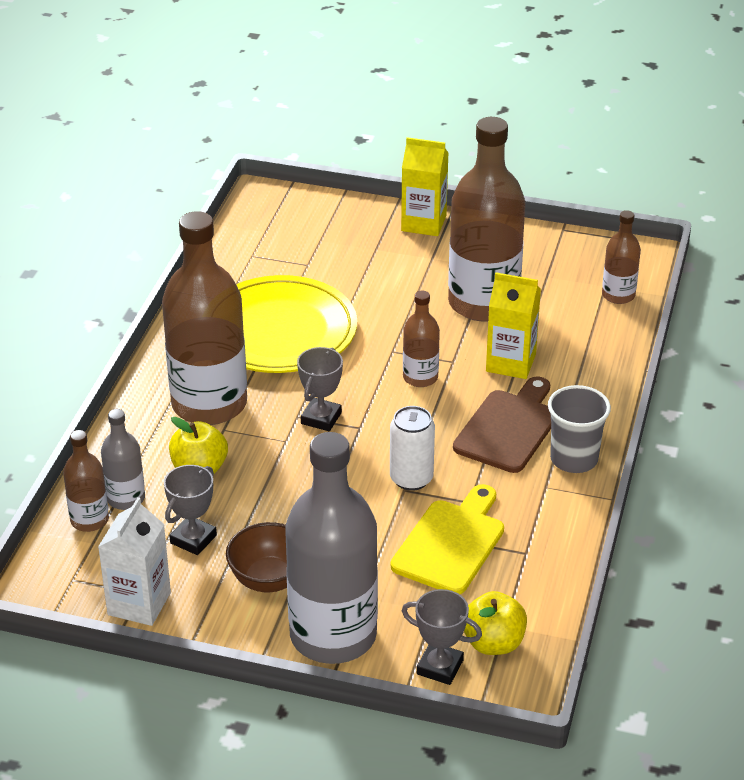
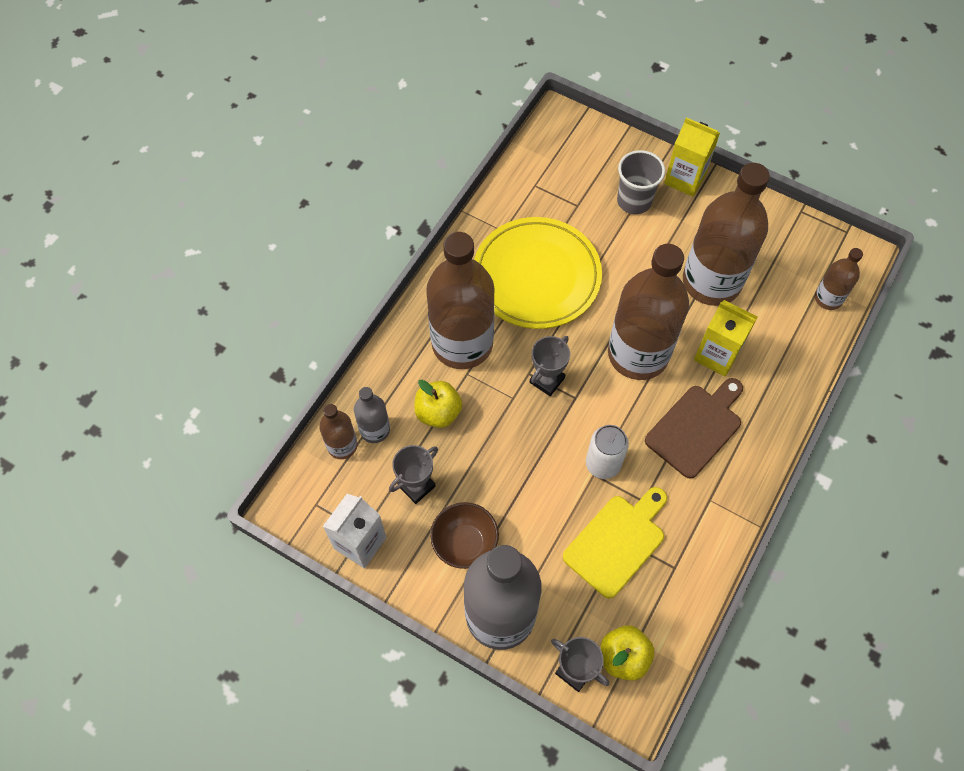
camera: 15 degrees right, 25 degrees up
(420, 377) = (638, 354): brown bottle -> brown bottle, size x2.11
(574, 459) = (741, 475): grey cup -> grey cup (634, 201)

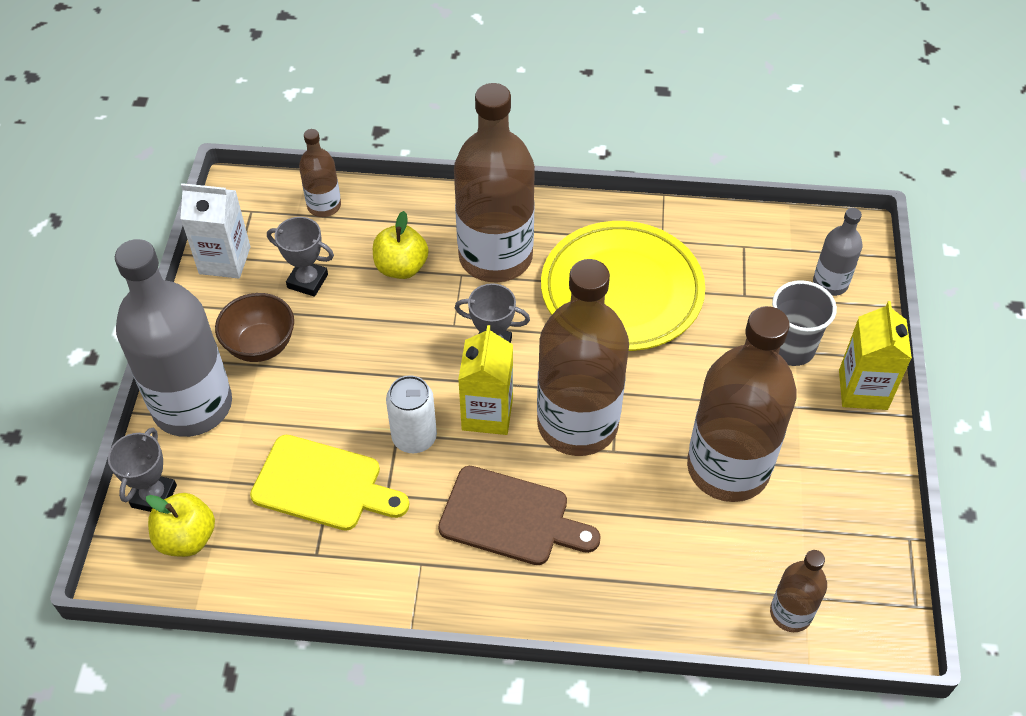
camera: 65 degrees right, 10 degrees down
(375, 430) = (354, 224): grey bottle -> grey bottle (830, 283)
(717, 355) = (625, 508): yellow carton -> yellow carton (487, 413)

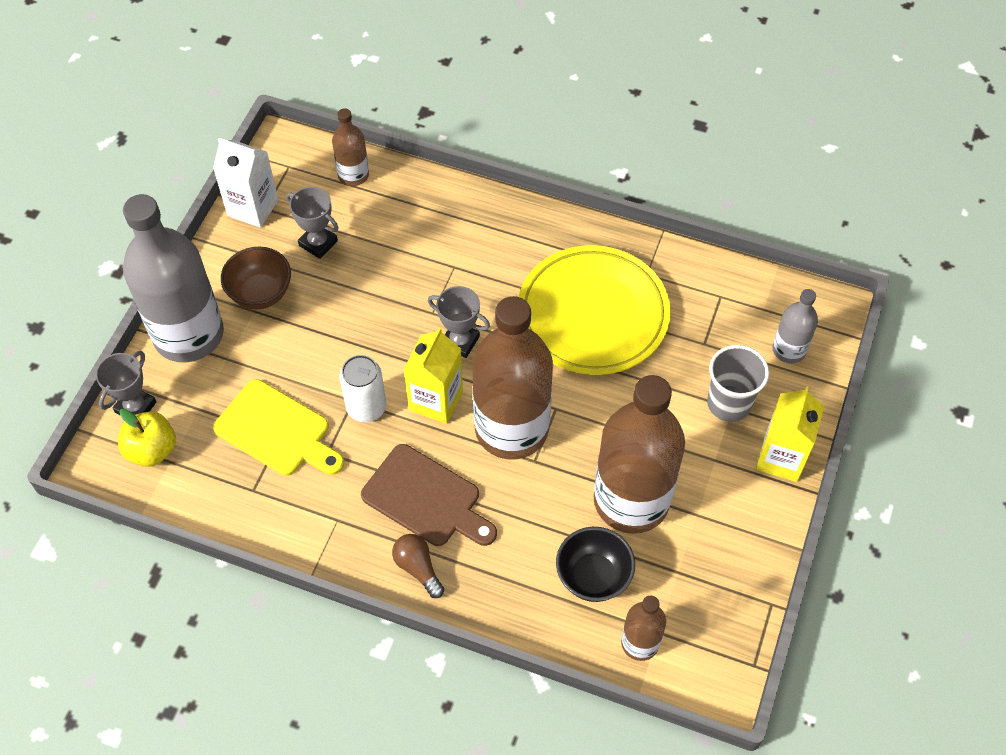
camera: 15 degrees right, 5 degrees up
(401, 267) = (403, 248): yellow apple -> none
(495, 257) = (490, 257): brown bottle -> none
(526, 593) = (418, 568): none -> brown light bulb
(717, 556) = (593, 577): none -> black bowl

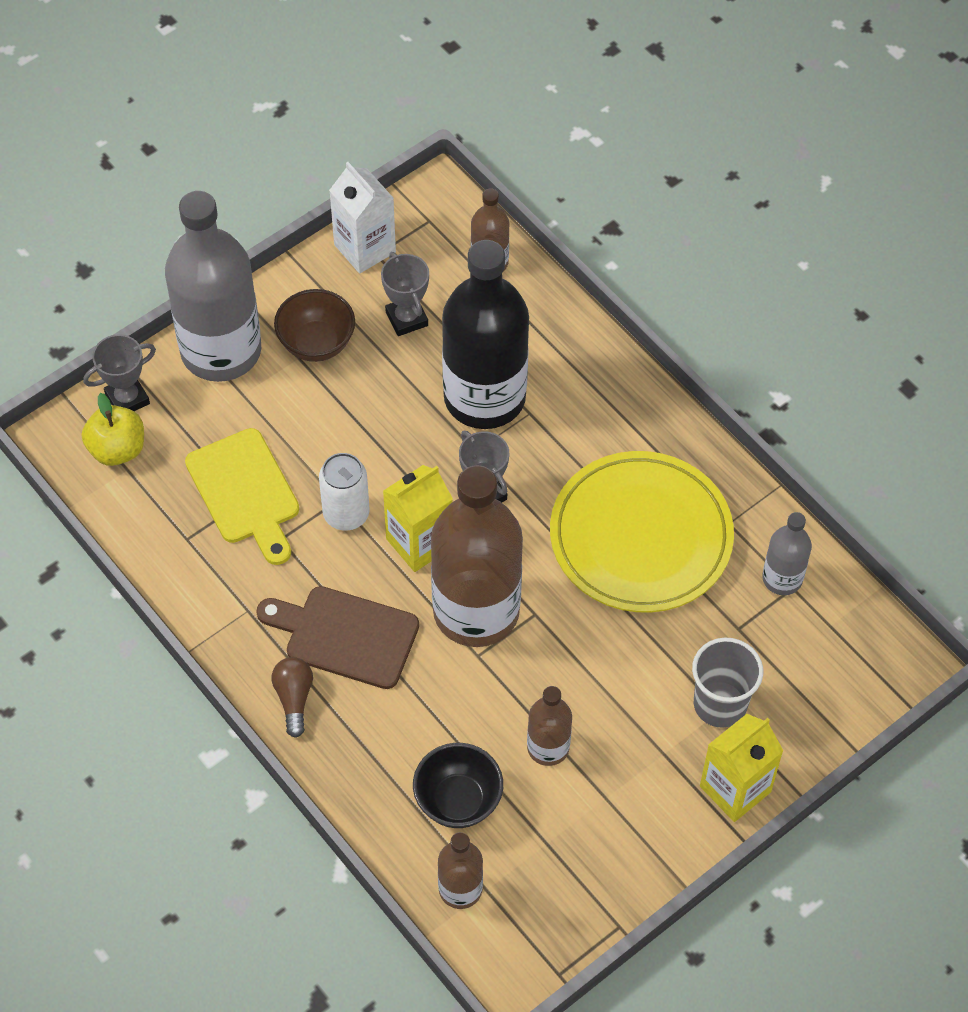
camera: 30 degrees right, 0 degrees up
(414, 271) = (484, 397): none -> black bottle
(426, 499) = (345, 635): brown cutting board -> brown cutting board turned 135 degrees clockwise
(631, 500) = (548, 747): brown bottle -> brown bottle, size x0.47
(789, 350) = (826, 682): grey bottle -> grey bottle (782, 578)

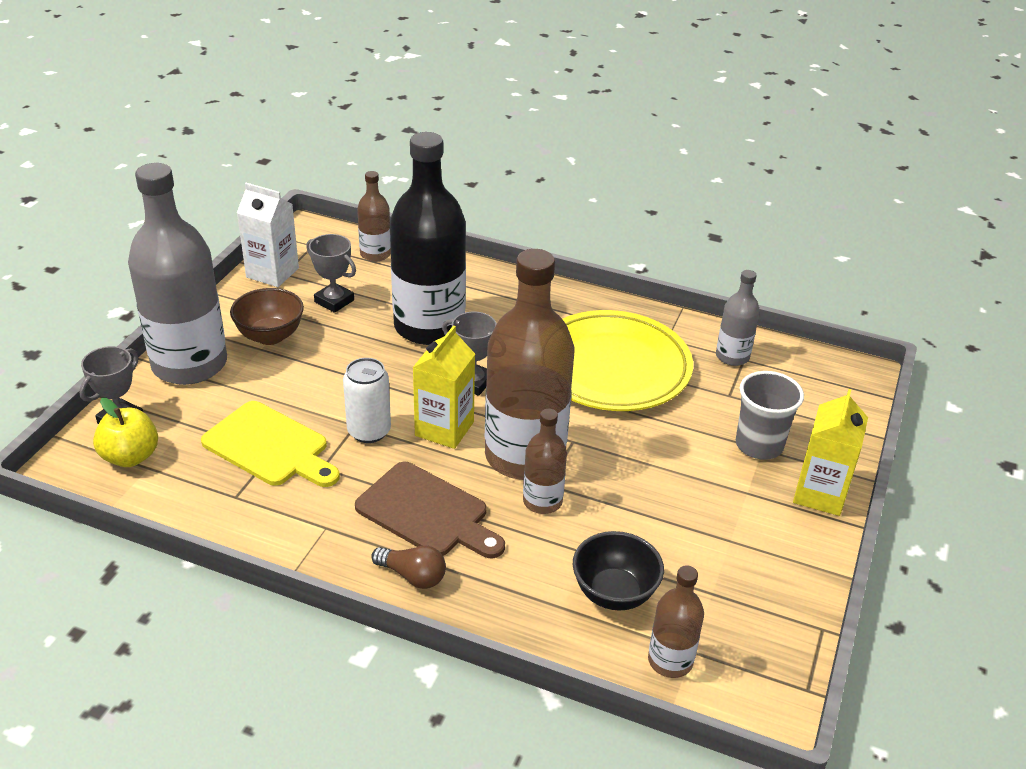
camera: 30 degrees left, 20 degrees down
(294, 698) = (413, 576): brown light bulb -> brown light bulb turned 150 degrees clockwise
(345, 635) = (427, 513): brown cutting board -> brown cutting board turned 135 degrees counterclockwise
(548, 747) = (656, 524): brown bottle -> brown bottle (542, 501)

